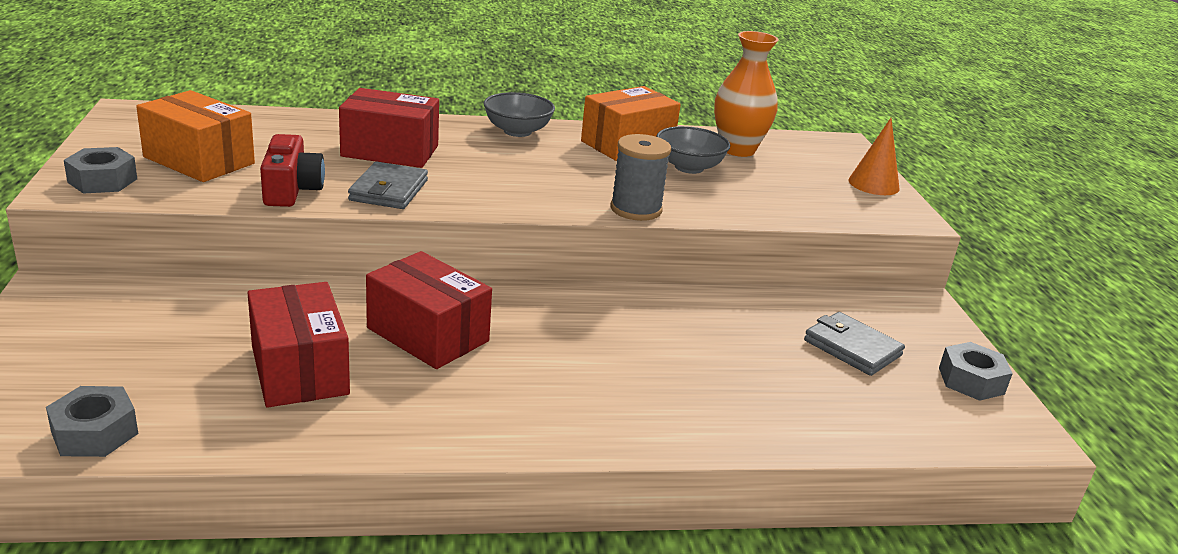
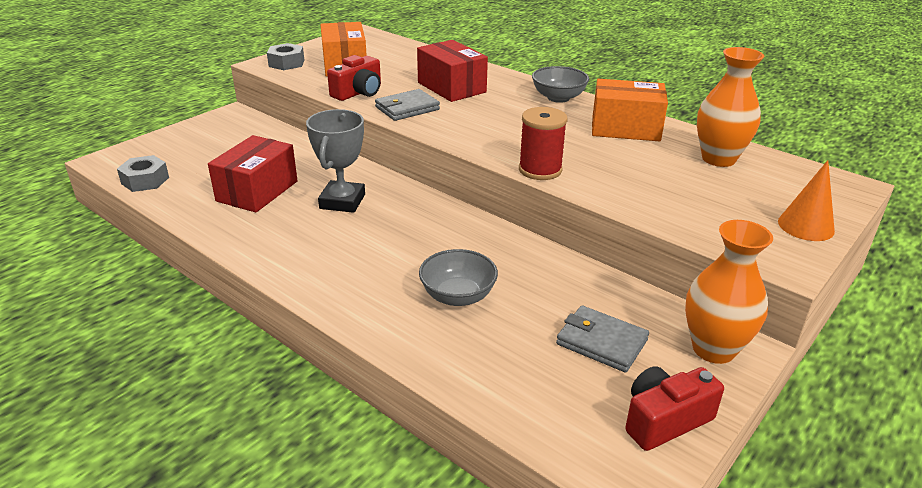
camera: 50 degrees right, 5 degrees up
(427, 334) = (342, 201): red box -> grey trophy
(636, 209) = (540, 170): grey spool -> red spool
(689, 167) = (644, 157): grey bowl -> grey bowl (458, 296)
(852, 348) = (601, 342): grey wallet -> grey wallet turned 60 degrees counterclockwise
(913, 314) = (713, 349): none -> orange vase
(971, 381) = (665, 420): grey nut -> red camera

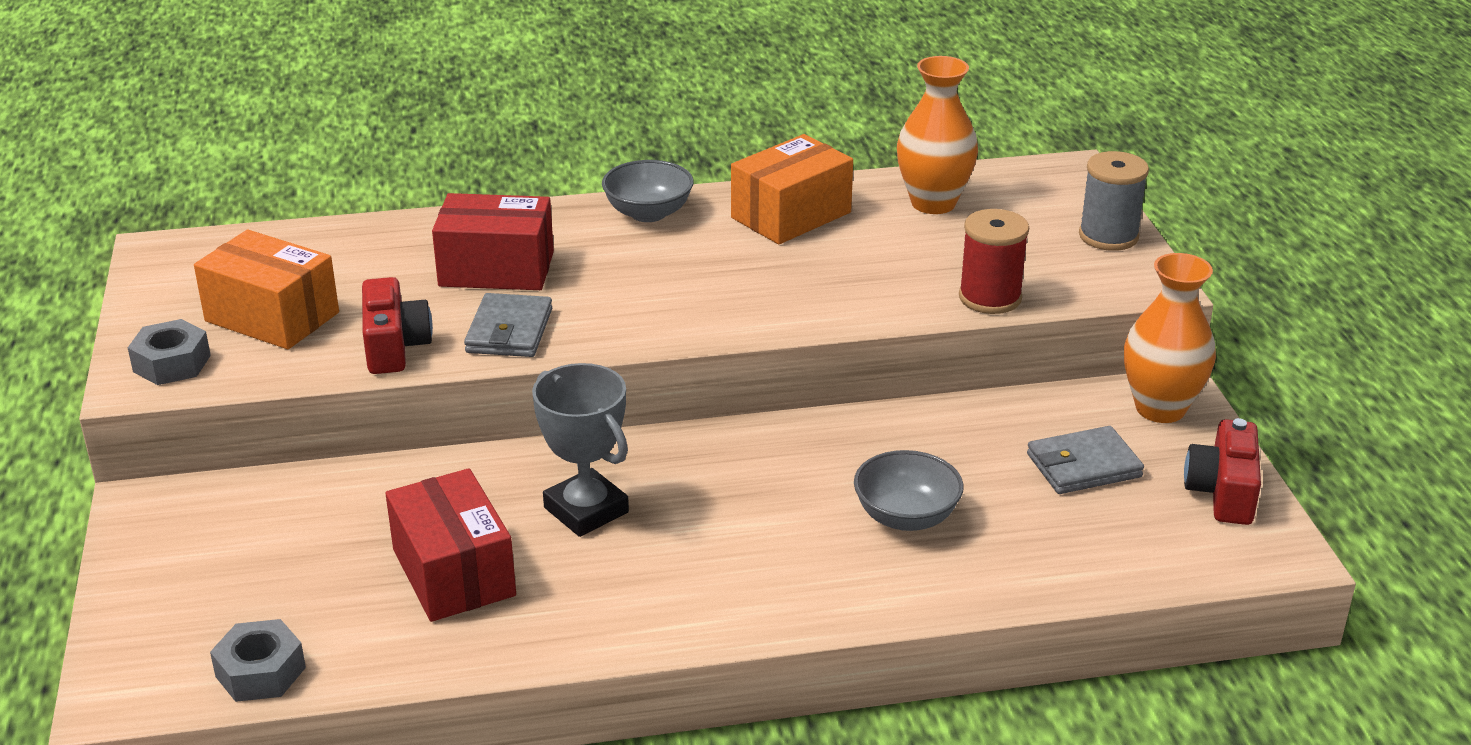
camera: 50 degrees left, 0 degrees up
(540, 170) = (811, 318): red spool -> red spool (990, 298)
(806, 226) = (1108, 236): orange cone -> grey spool

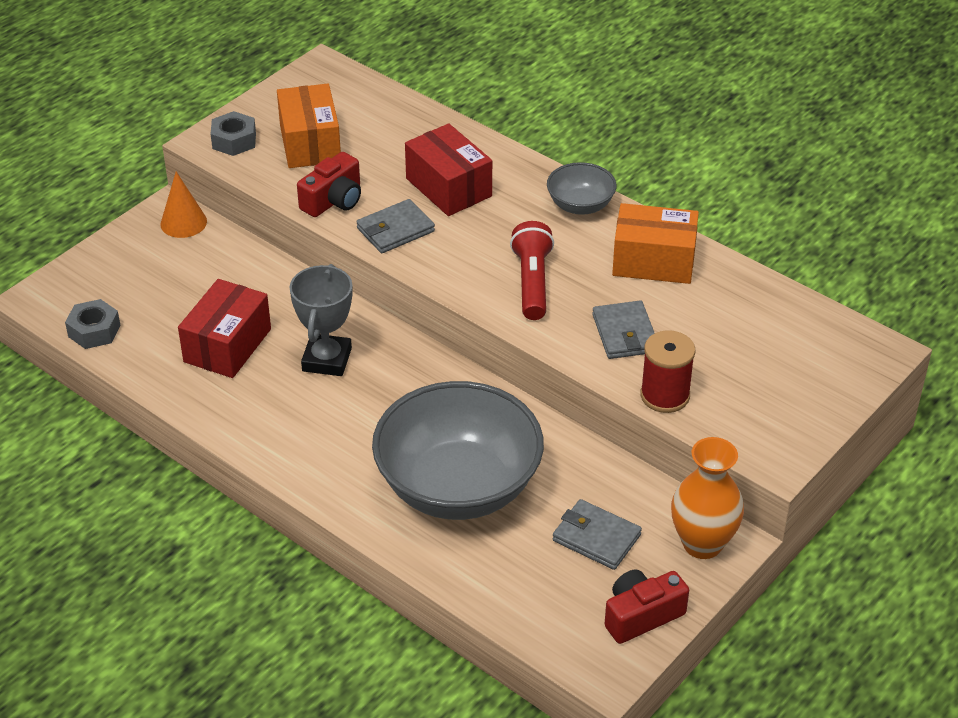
camera: 50 degrees right, 10 degrees up
(186, 503) = (183, 222): none -> orange cone
(721, 291) = (532, 282): none -> red flashlight
(872, 277) = (624, 333): none -> grey wallet
(906, 517) = (458, 487): grey bowl -> grey bowl, size x2.15
(933, 203) = (749, 312): orange vase -> none
(1108, 236) = (813, 411): grey spool -> none

